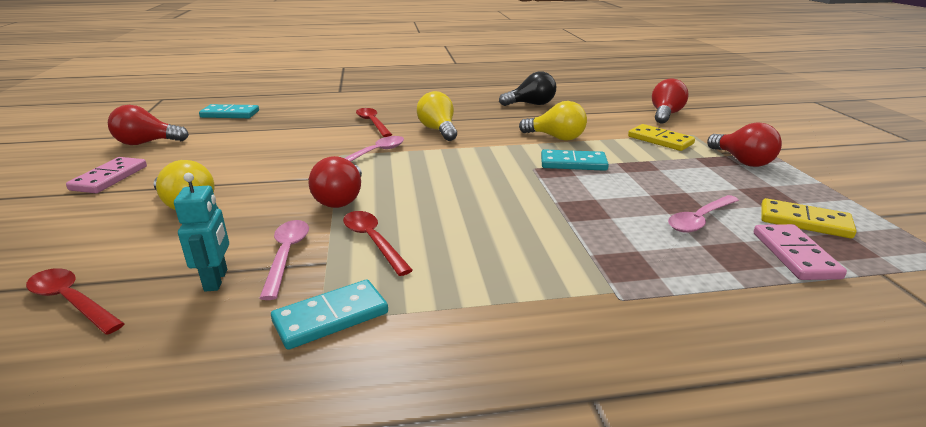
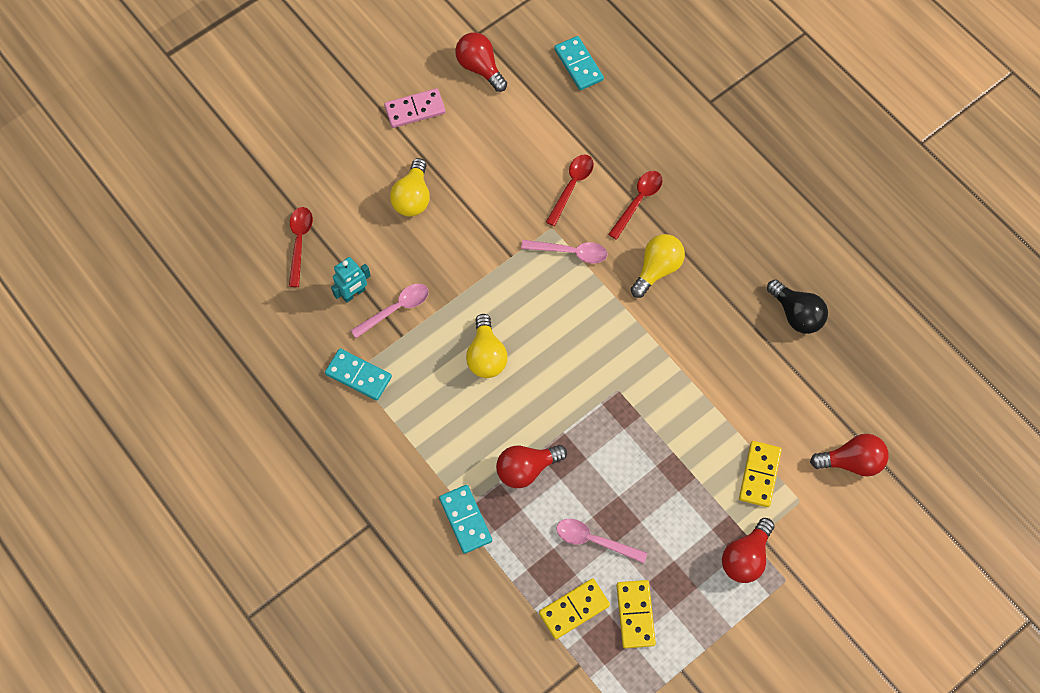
camera: 60 degrees right, 40 degrees up
(341, 199) = (479, 287): red light bulb -> red light bulb (526, 469)
(373, 241) = (439, 345): red spoon -> red spoon (572, 186)
(556, 138) = (705, 380): yellow light bulb -> yellow light bulb (486, 356)
(573, 163) = (649, 418): turquoise domino -> turquoise domino (465, 520)
(795, 255) = (574, 609): pink domino -> yellow domino

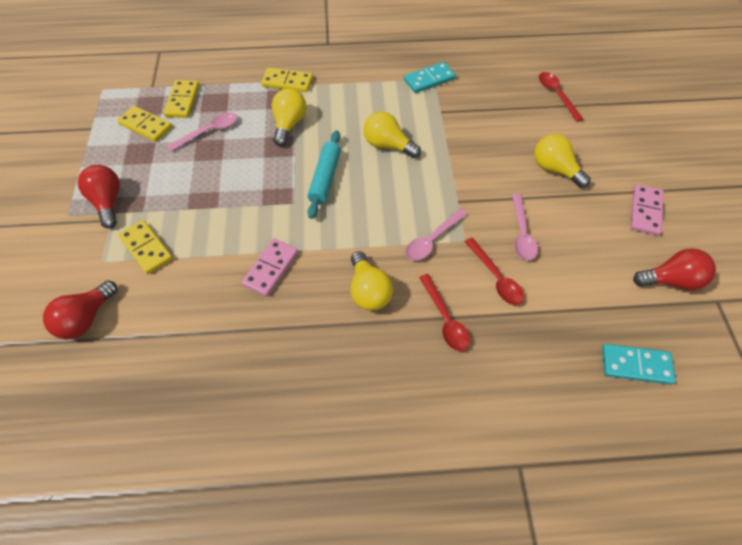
camera: 125 degrees right, 10 degrees down
(299, 242) = (556, 95): red spoon -> red spoon turned 150 degrees counterclockwise
(353, 293) = (493, 103): turquoise robot -> none
(396, 309) = (464, 118): pink spoon -> pink spoon (521, 233)
(465, 520) = (287, 82): turquoise domino -> yellow domino
(526, 469) = (289, 124): red light bulb -> yellow light bulb
(569, 383) = (325, 178): none -> turquoise rolling pin
(696, 357) = (271, 268): none -> pink domino
(796, 314) = (235, 372): black light bulb -> none

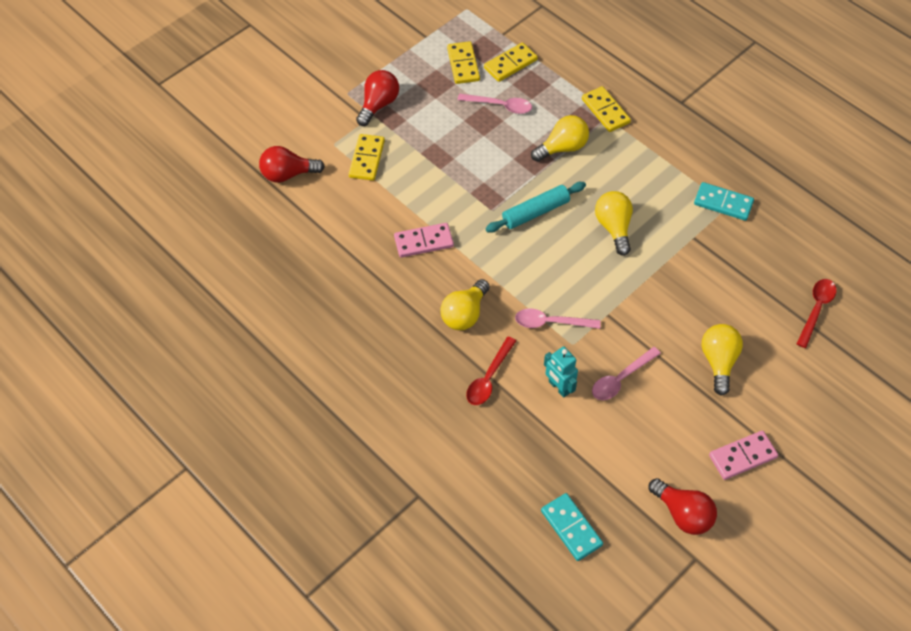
camera: 50 degrees right, 0 degrees up
(496, 278) = (558, 387): red spoon -> turquoise robot

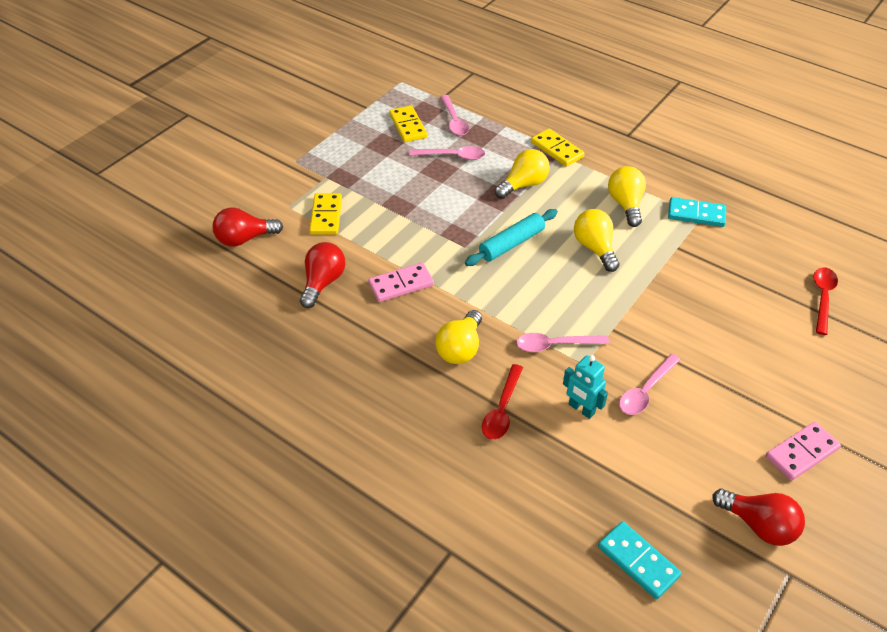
camera: 10 degrees left, 10 degrees down
(378, 105) = (330, 168): red light bulb -> red light bulb (323, 282)
(510, 64) = (454, 121): yellow domino -> pink spoon
(718, 362) = (742, 360): yellow light bulb -> yellow light bulb (625, 204)

